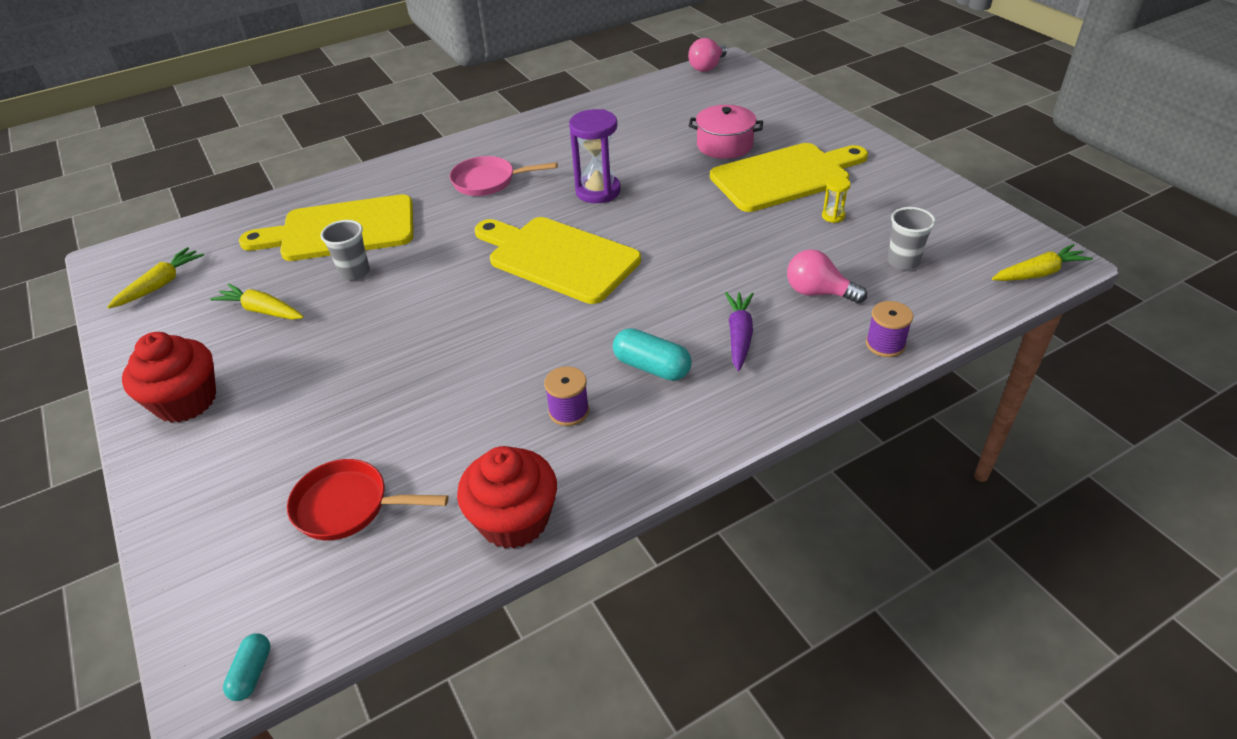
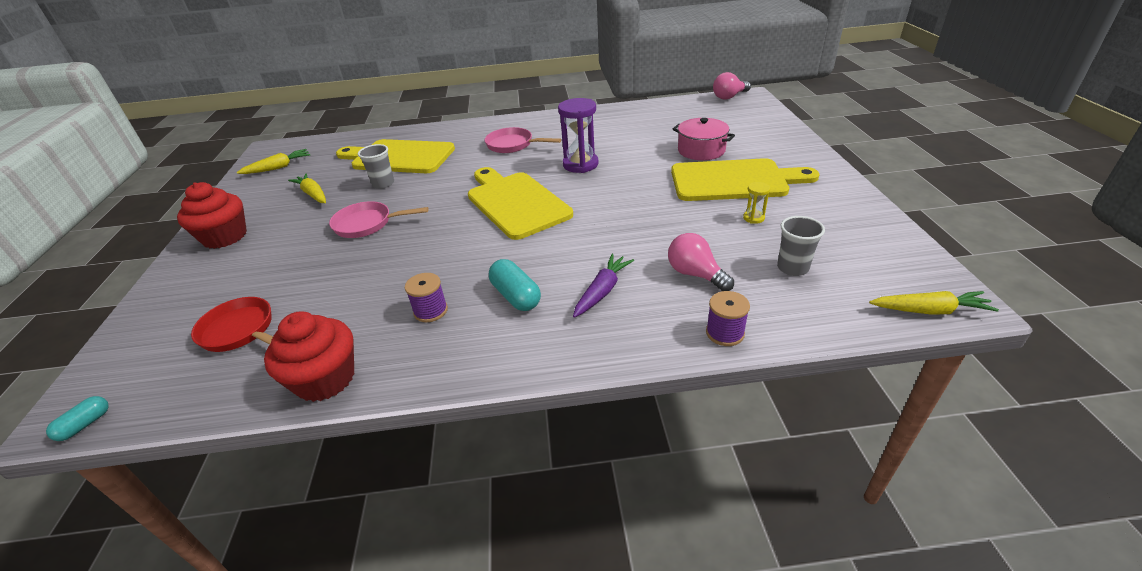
camera: 25 degrees right, 5 degrees down
(386, 331) = (367, 224): none -> pink pan

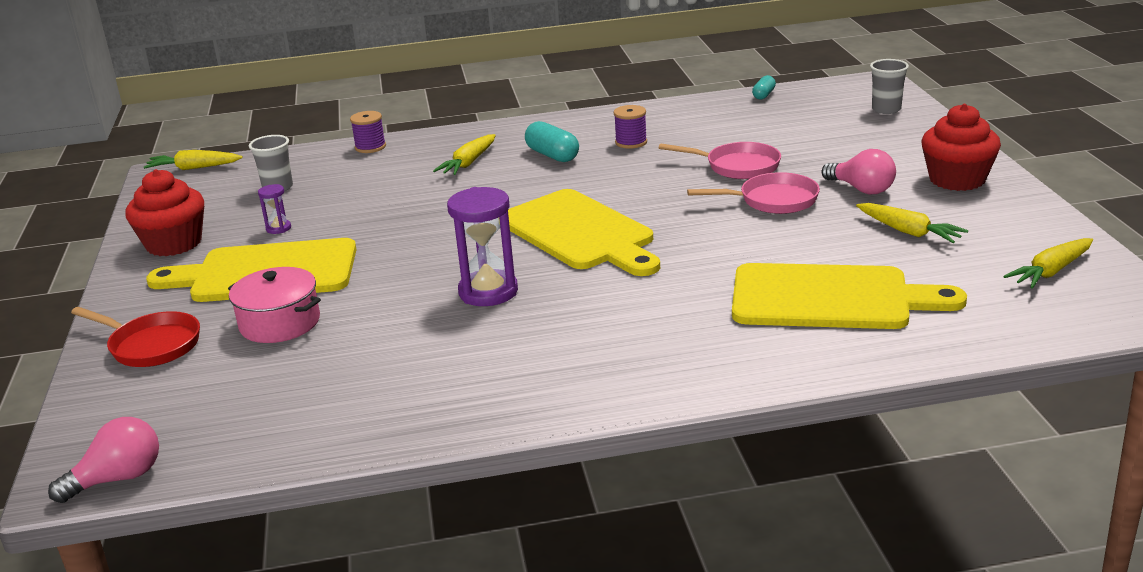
camera: 175 degrees right, 10 degrees down
(85, 425) = (853, 81): turquoise capsule -> turquoise capsule (763, 95)
(241, 331) = (802, 121): red pan -> red pan (151, 345)
(325, 379) = (691, 108): red cupcake -> red cupcake (174, 244)
(383, 184) = (808, 251): grey cup -> grey cup (886, 109)
(513, 145) = (619, 329): pink pan -> pink pan (738, 166)
(602, 291) = (468, 163): purple carrot -> yellow carrot
(695, 274) = (374, 178): pink light bulb -> pink light bulb (861, 189)
(753, 218) = (278, 228): yellow hourglass -> purple hourglass

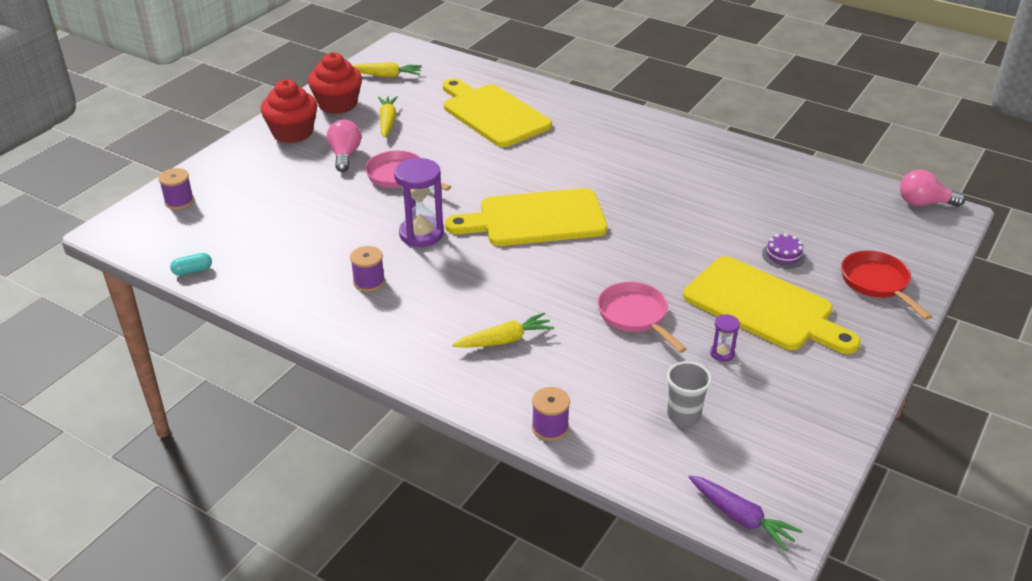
camera: 140 degrees left, 10 degrees up
(174, 244) = (818, 388): red cupcake -> red cupcake (338, 104)
(193, 168) = (741, 518): yellow carrot -> purple carrot
(280, 323) = (783, 255): pink pot -> purple cake
(488, 292) = (642, 208): purple hourglass -> purple hourglass (421, 234)
(552, 155) = (438, 305): turquoise capsule -> none
(580, 233) = (535, 219): yellow cutting board -> yellow cutting board turned 105 degrees counterclockwise
(738, 166) = (360, 213): pink pan -> pink pan (635, 316)
(886, 109) = (179, 201): grey cup -> purple spool

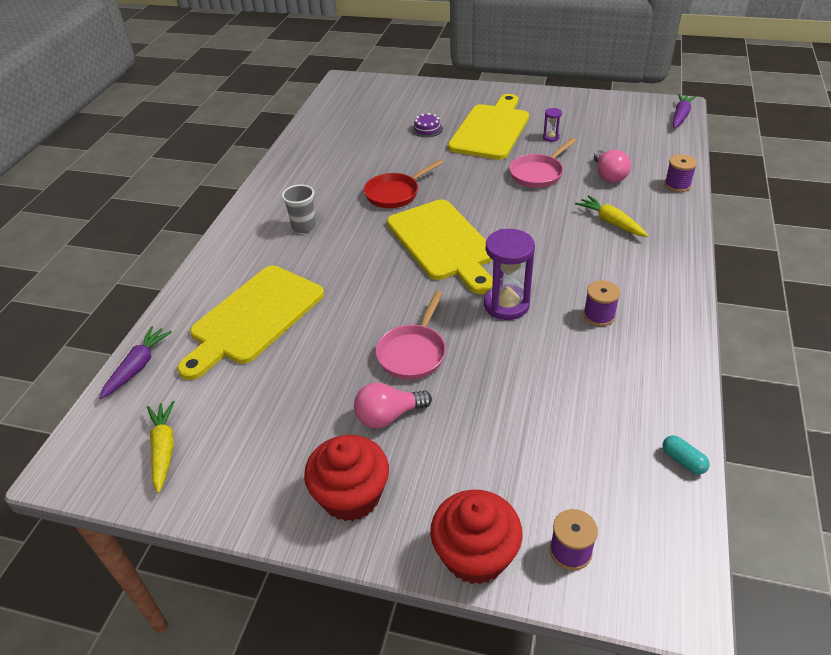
camera: 105 degrees left, 5 degrees up
(338, 104) = (258, 474): red cupcake -> red cupcake (475, 555)
(387, 121) = (294, 404): yellow carrot -> none
(471, 69) = (138, 366): none -> purple carrot
(683, 415) = (620, 142): grey cup -> grey cup (304, 226)
(877, 283) = (438, 97): red pan -> red pan (395, 193)
(924, 203) = (334, 89): pink light bulb -> pink light bulb (608, 176)

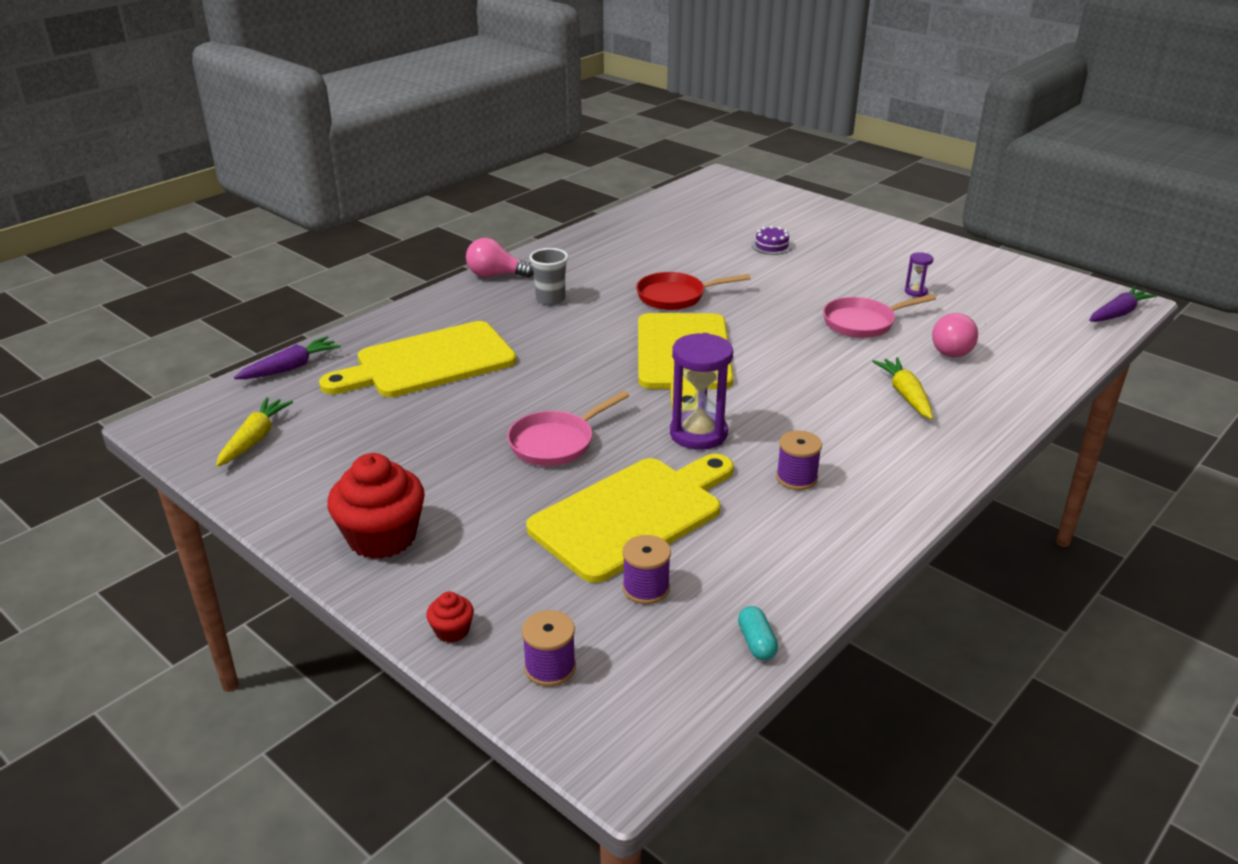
camera: 25 degrees right, 10 degrees down
(388, 416) = (479, 487): pink light bulb -> pink light bulb (495, 275)
(475, 555) = (452, 631): red cupcake -> red cupcake, size x0.45
(491, 129) = (848, 265): yellow cutting board -> yellow cutting board (633, 515)
(677, 185) = (1035, 383): purple spool -> purple spool (646, 588)

